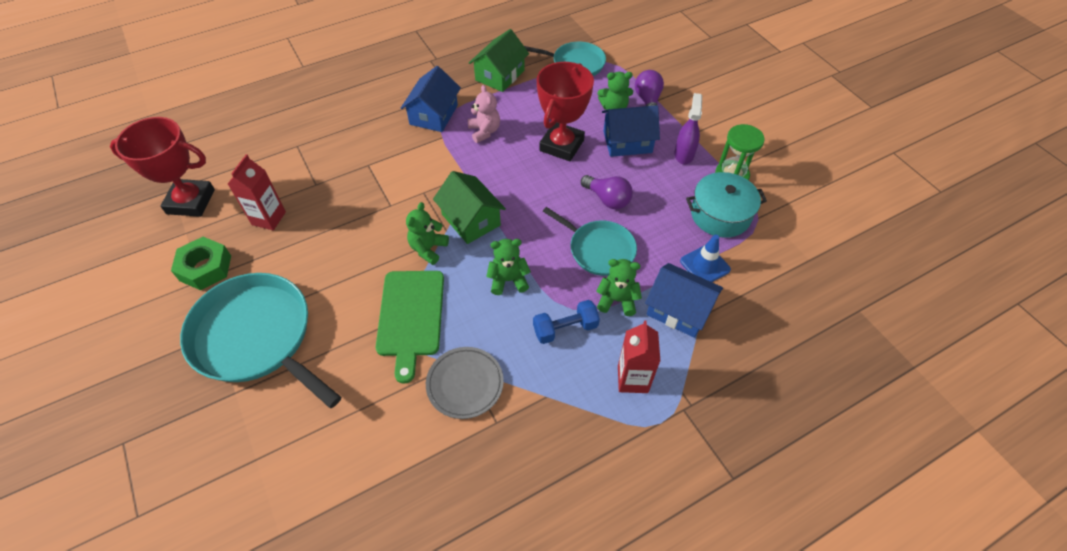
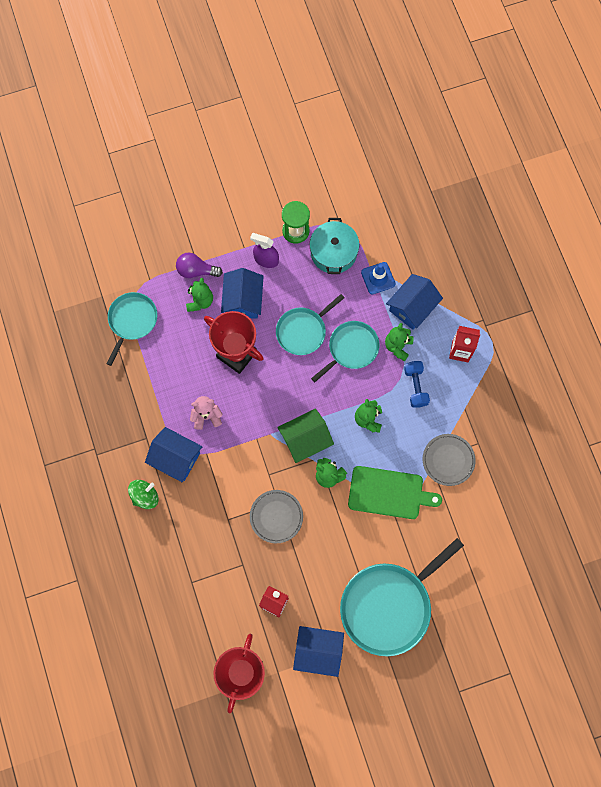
camera: 80 degrees left, 20 degrees up
(205, 268) = (318, 651): green nut -> blue house
(373, 206) = (276, 517): none -> grey plate
(390, 98) = (145, 496): none -> green spinning top
(500, 75) = (133, 392): green house -> none
(607, 199) = (303, 331): purple light bulb -> turquoise pan

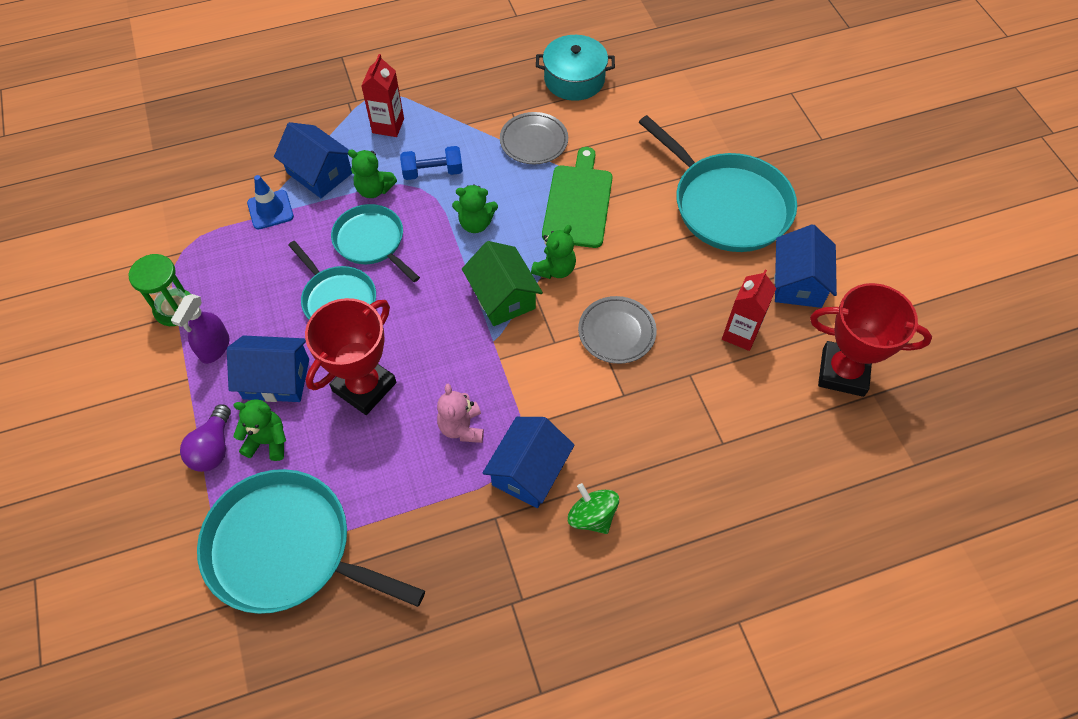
camera: 90 degrees left, 15 degrees down
(132, 321) = (286, 549): turquoise pan -> turquoise pan, size x1.69
(333, 252) = (220, 261): turquoise pot -> turquoise pot (574, 79)

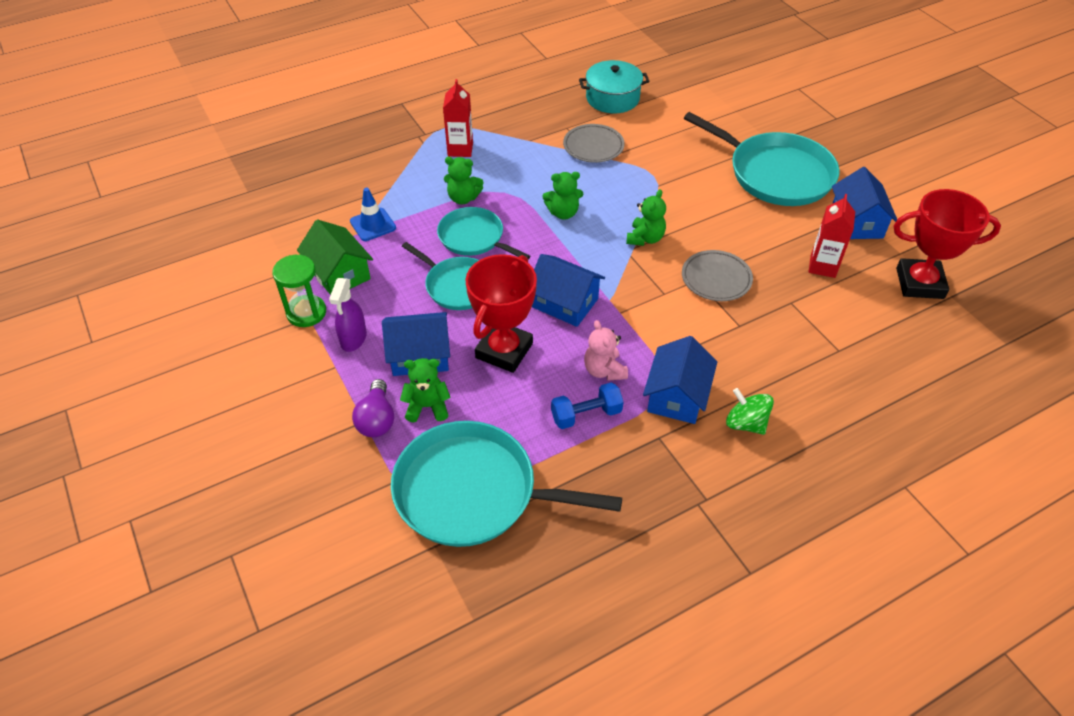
camera: 10 degrees left, 10 degrees down
(319, 173) = (409, 191): blue house -> blue house (565, 303)
(432, 172) = (512, 179): blue dumbbell -> blue dumbbell (586, 415)
(503, 297) = (606, 265): green house -> green house (339, 273)
(578, 202) = (648, 187): green cutting board -> none

